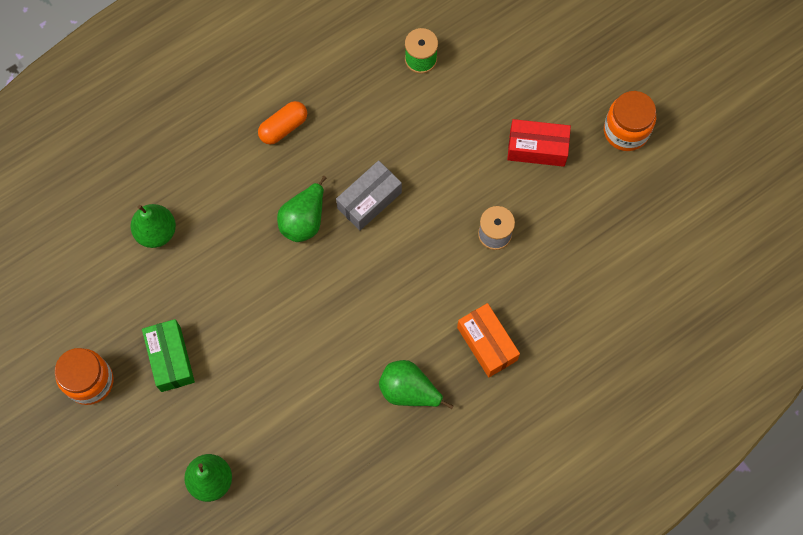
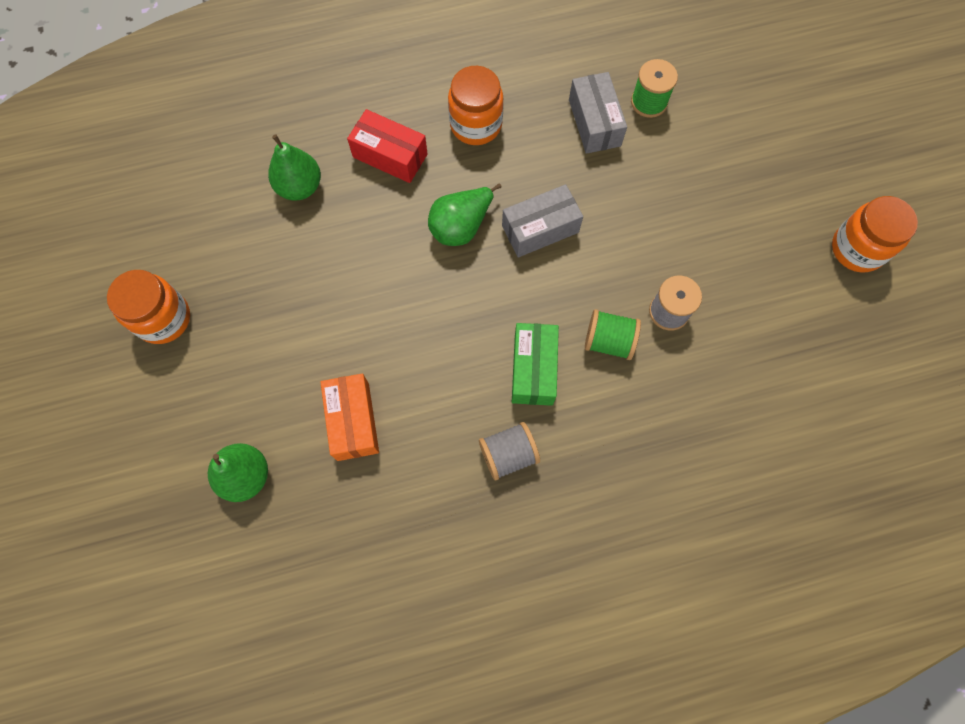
camera: 20 degrees right, 0 degrees up
(170, 359) = (259, 325): green box -> green box (533, 369)
(283, 127) = (476, 124): orange capsule -> orange jar
(382, 92) = (594, 123): none -> grey box
(409, 390) = (508, 454): green pear -> grey spool
(455, 274) = (609, 341): none -> green spool
(487, 344) = (618, 432): orange box -> orange box (353, 421)
(537, 148) = (748, 235): red box -> red box (390, 156)

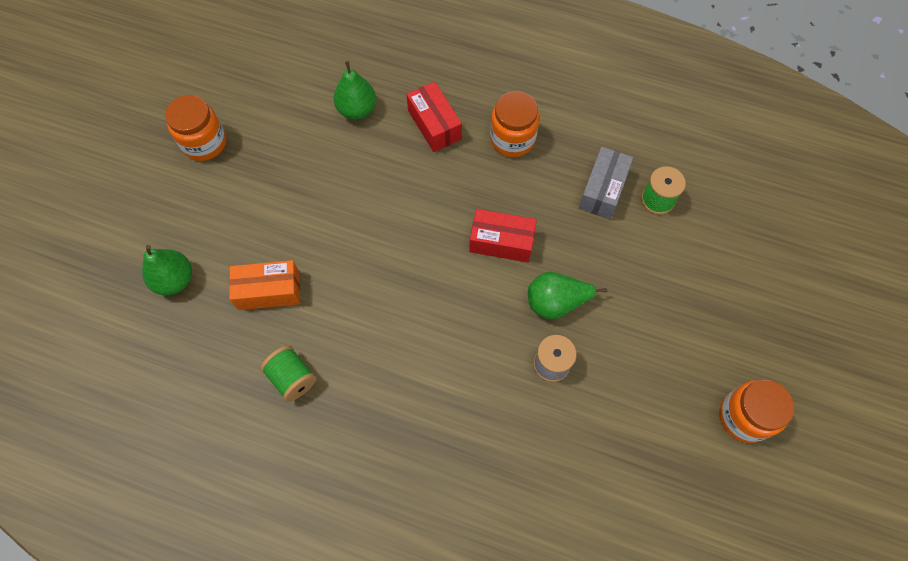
camera: 35 degrees right, 5 degrees down
(353, 421) = (269, 291): orange box -> orange box turned 60 degrees clockwise
(461, 226) = (446, 204): green pear -> green pear (556, 302)
(508, 454) = (354, 386): grey spool -> none
(533, 369) = (418, 339): green box -> none
(540, 229) = (501, 242): grey box -> red box
(609, 341) = (489, 355): green spool -> green spool (292, 378)

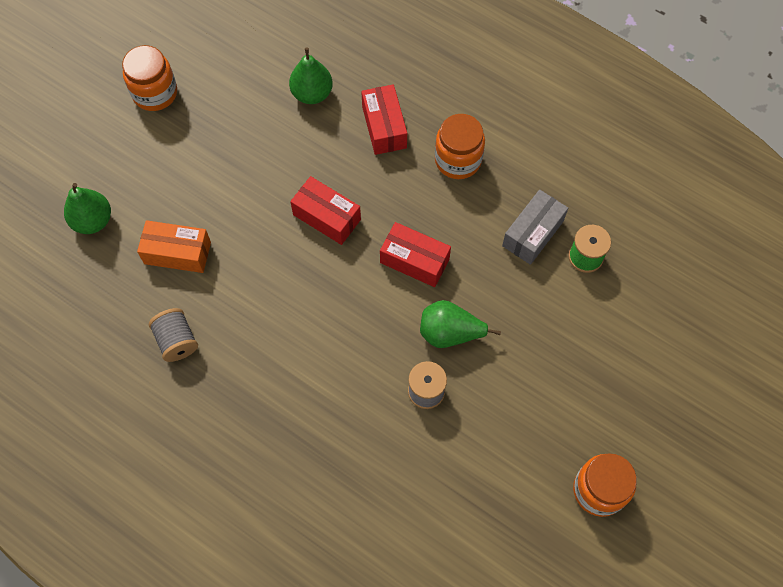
camera: 15 degrees right, 0 degrees up
(292, 378) = (177, 341): green spool -> grey spool
(405, 221) = (327, 217): none -> red box

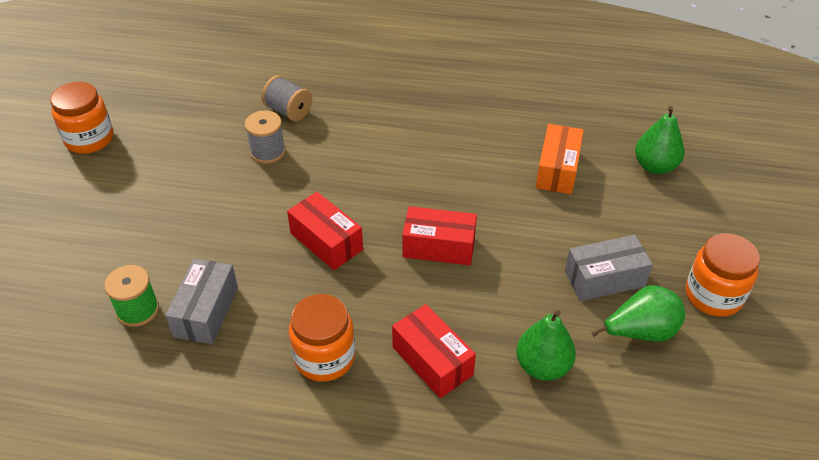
camera: 155 degrees right, 20 degrees down
(177, 253) = (557, 170): orange box -> orange box turned 60 degrees counterclockwise
(177, 341) = (504, 115): grey spool -> grey spool (288, 111)
(220, 137) = (604, 279): none -> grey box
(414, 261) = (326, 241): red box -> red box turned 45 degrees clockwise
(449, 333) = (264, 197): green pear -> green pear (640, 332)

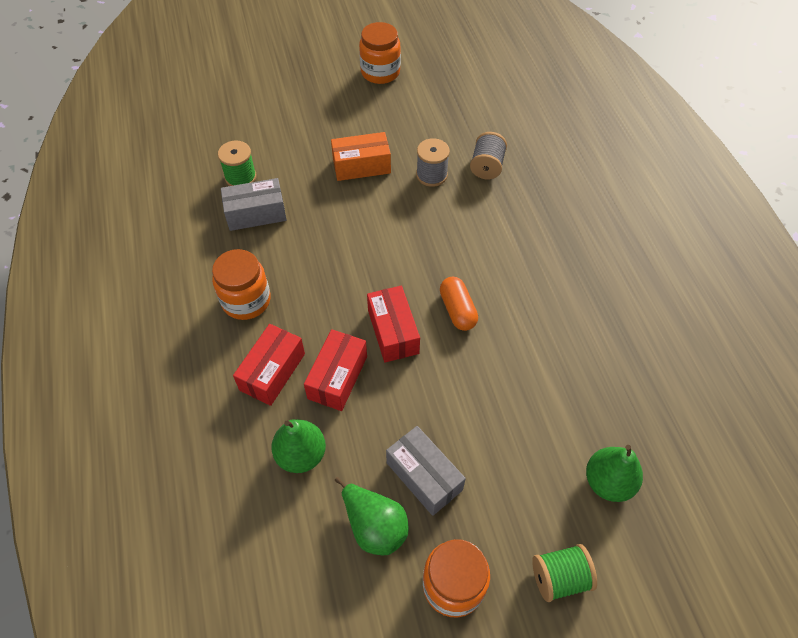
camera: 65 degrees right, 10 degrees up
(326, 241) = (358, 253): red box -> red box (337, 377)
(442, 192) = (457, 310): none -> orange capsule
(557, 170) = (544, 392): orange box -> orange box (361, 166)
(726, 226) = (559, 577): none -> green spool

